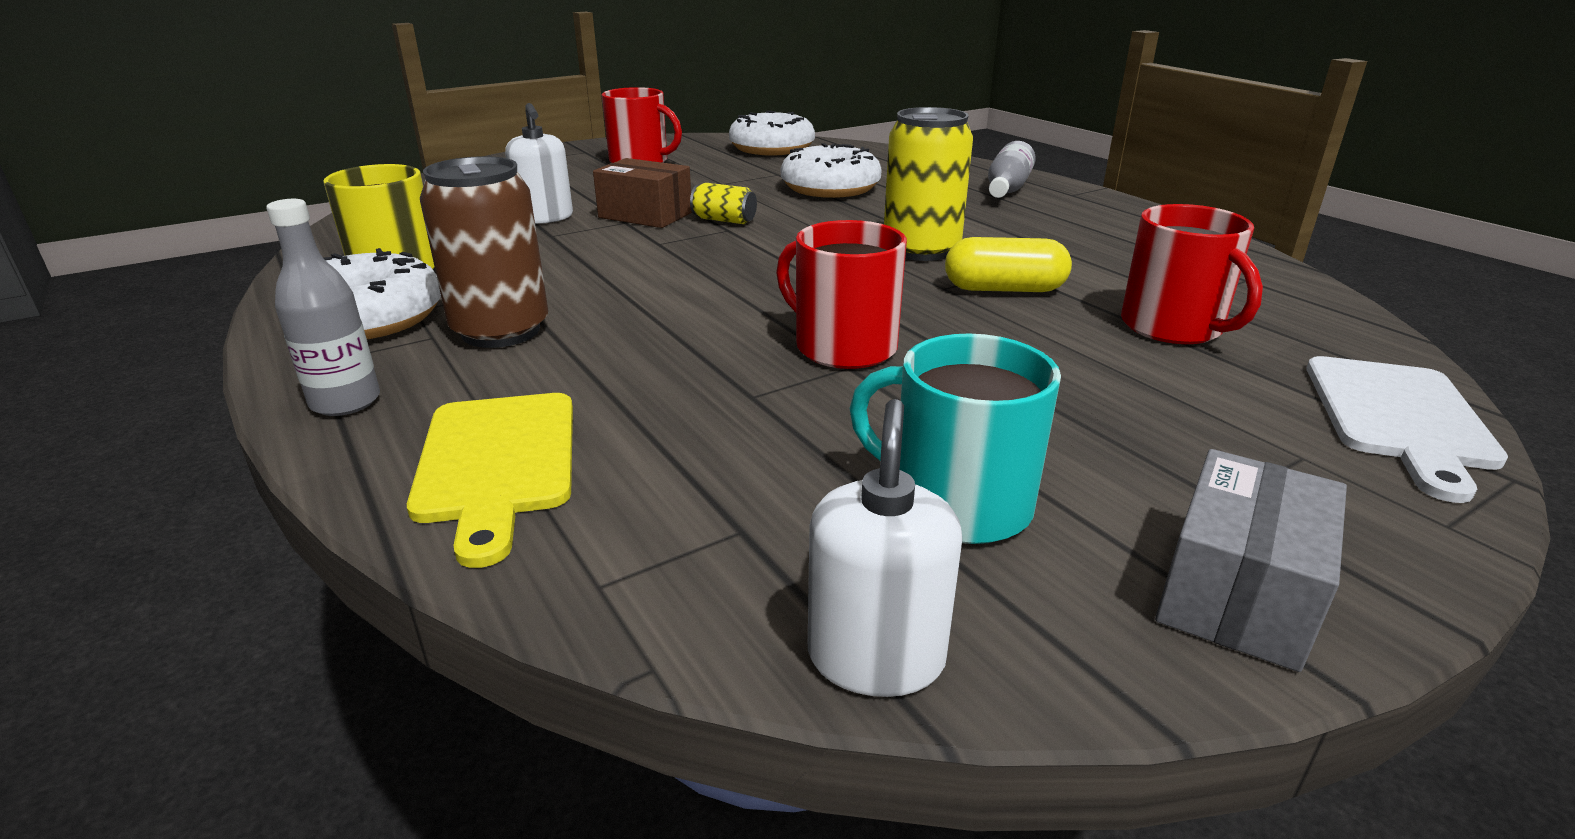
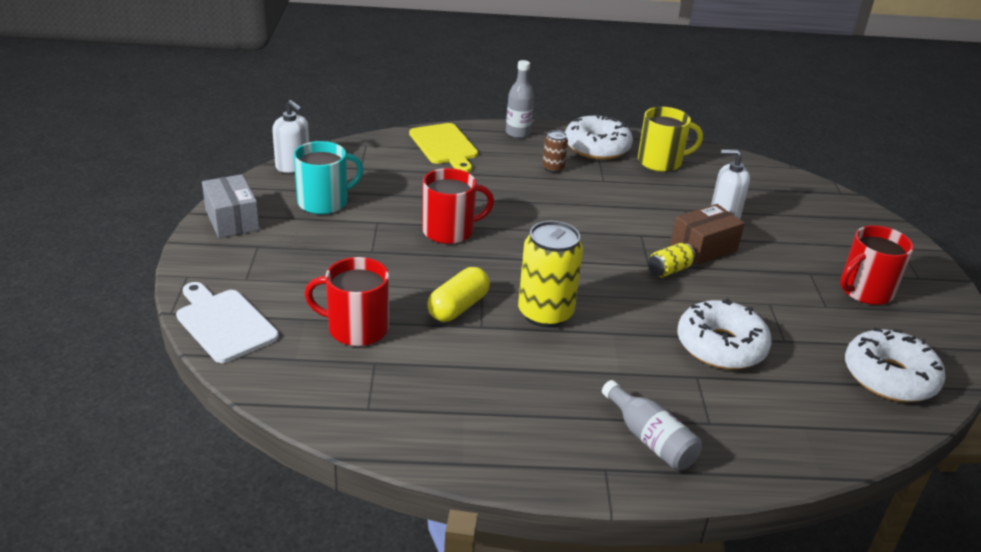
camera: 120 degrees right, 5 degrees up
(497, 463) = (444, 146): yellow cutting board -> yellow cutting board turned 135 degrees counterclockwise
(501, 331) = (553, 168): brown can -> brown can, size x0.50

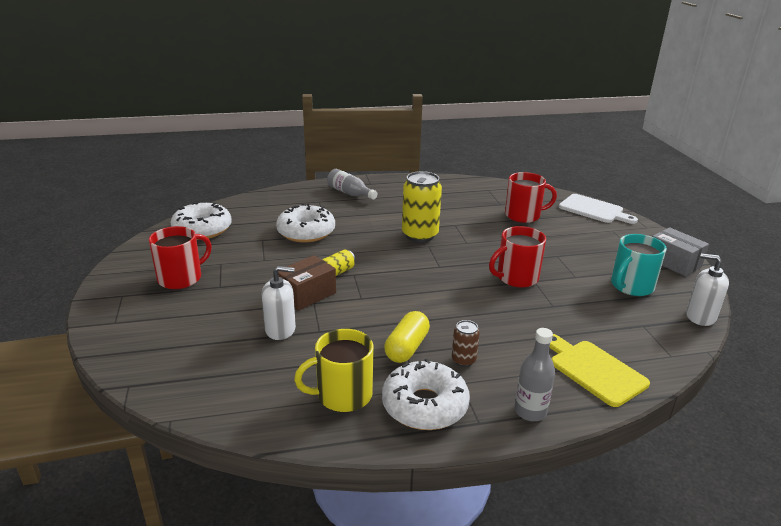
camera: 170 degrees right, 5 degrees down
(458, 307) = (475, 232): yellow capsule -> yellow capsule (407, 348)

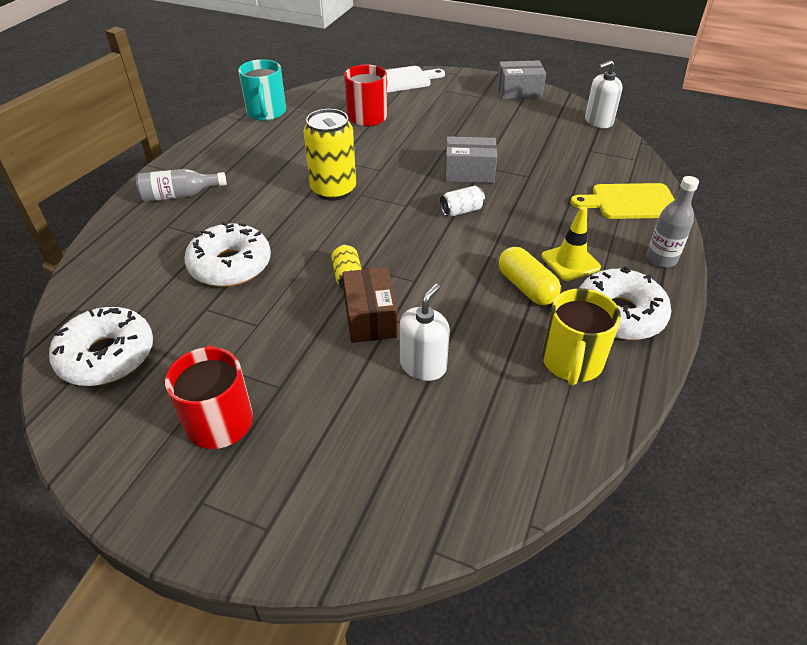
camera: 55 degrees left, 15 degrees up
(463, 290) = (461, 211): none -> white can
(463, 360) = (570, 262): brown can -> yellow traffic cone
(516, 277) = (469, 172): red mug -> grey box
(631, 286) = (534, 126): turquoise mug -> turquoise mug (266, 112)

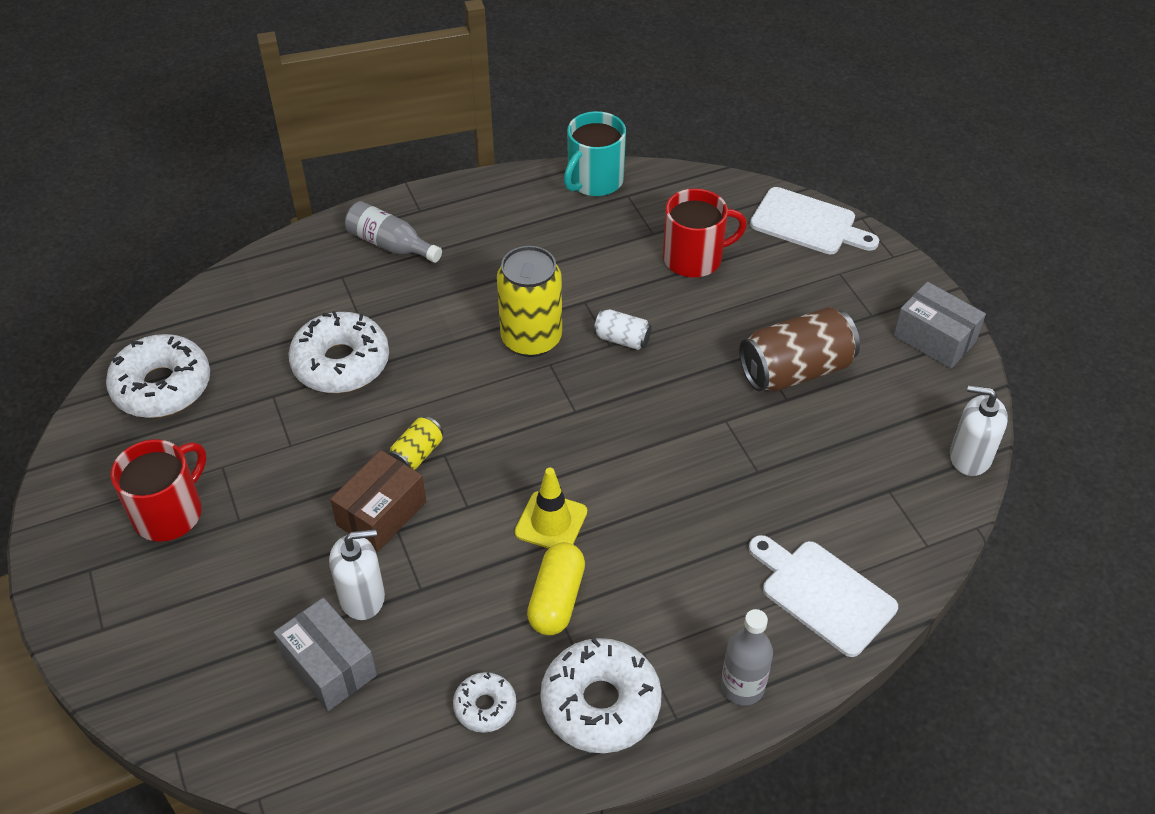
camera: 45 degrees right, 5 degrees up
(461, 211) = (621, 460): white can -> white can (622, 339)
(469, 172) = (698, 417): grey box -> grey box (329, 666)
(482, 132) = (795, 370): none -> brown can
(570, 262) = (641, 609): yellow traffic cone -> yellow traffic cone (551, 522)
(571, 362) = (485, 707): yellow mug -> white donut
(630, 202) = (823, 594): yellow cutting board -> white cutting board

